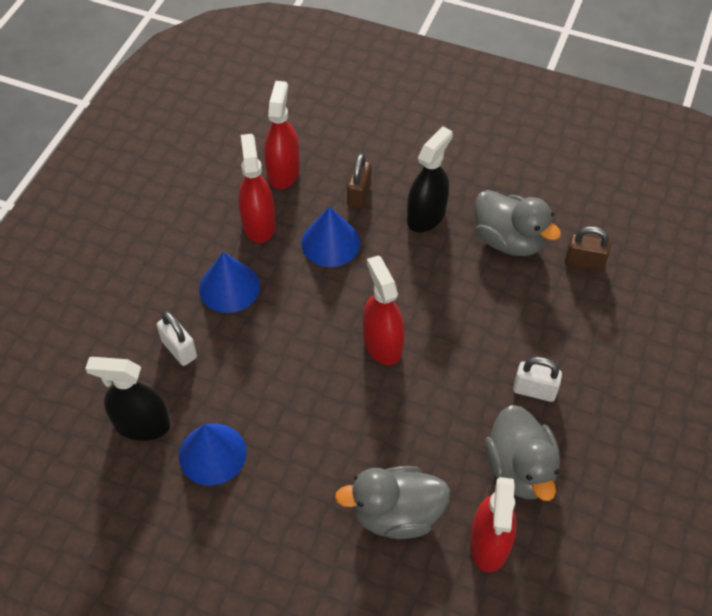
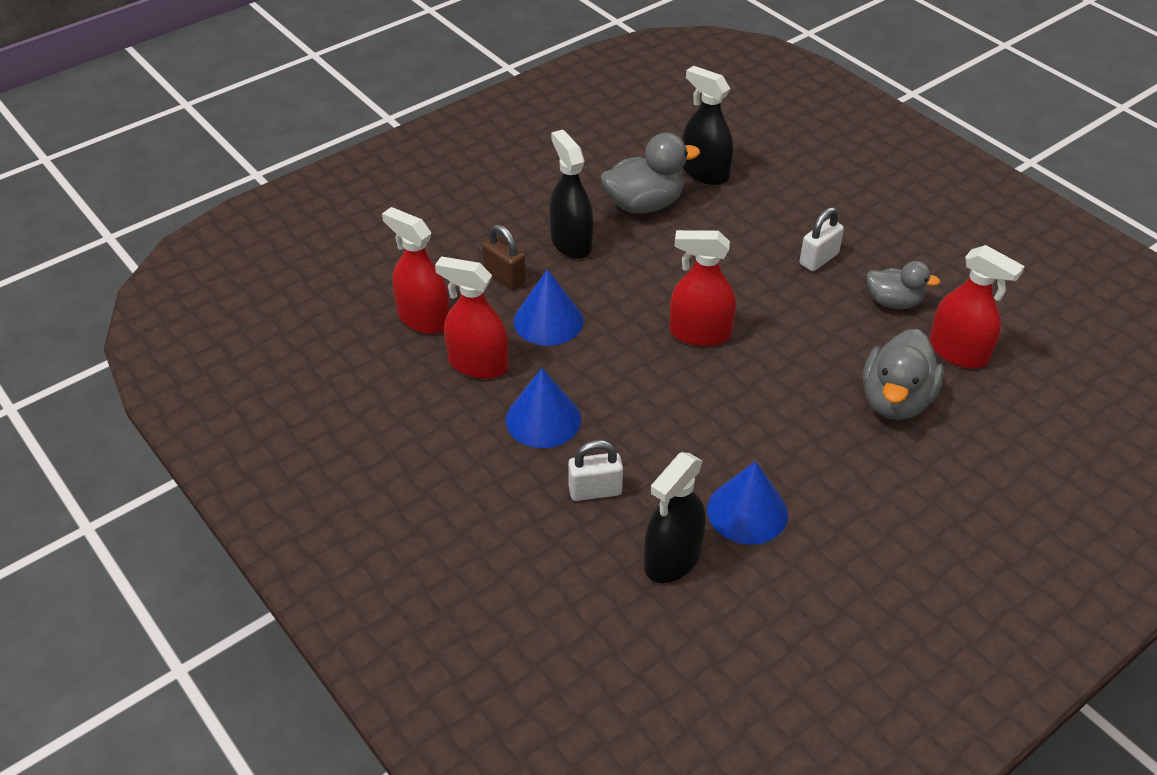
camera: 60 degrees left, 10 degrees down
(520, 468) = (893, 302): grey duck -> grey duck, size x0.64
(584, 262) = (705, 173): brown padlock -> black spray bottle

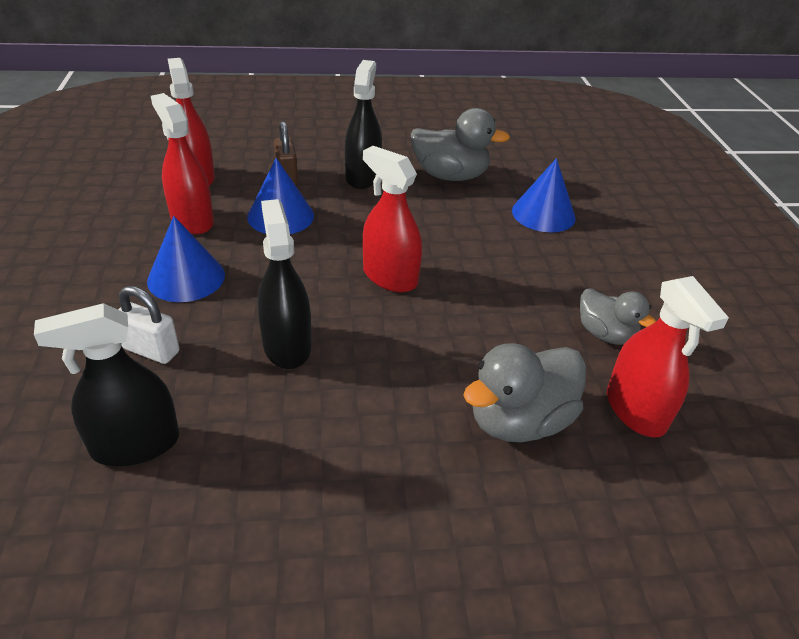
camera: 30 degrees right, 5 degrees down
(705, 173) = (525, 175): black spray bottle -> black spray bottle (287, 346)
(747, 511) = (254, 442): blue cone -> blue cone (543, 214)
(818, 259) = (563, 270): white padlock -> none

